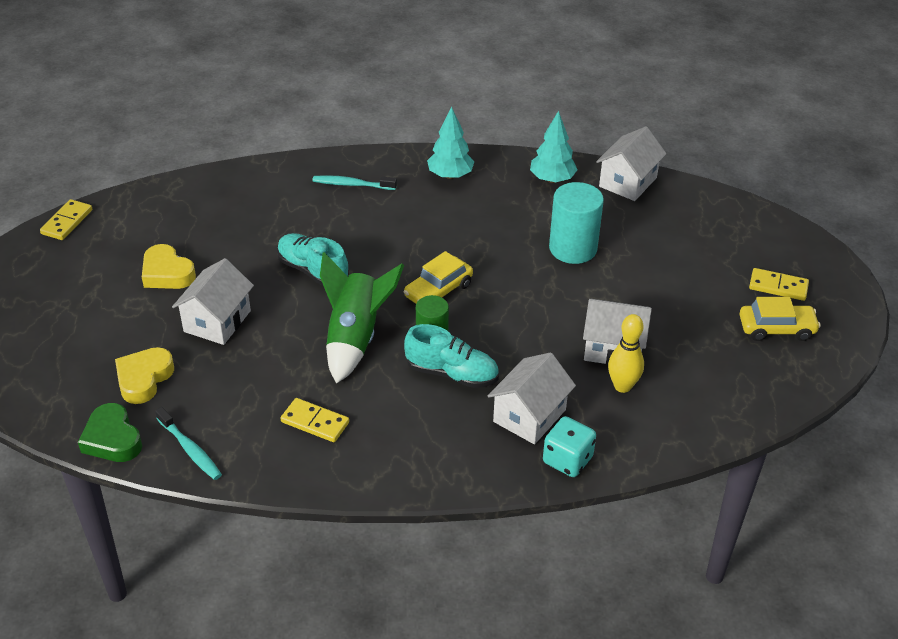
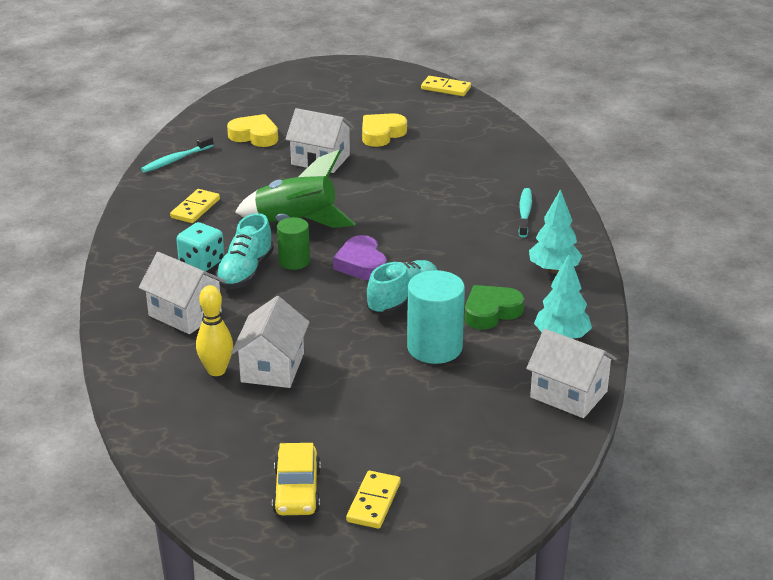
camera: 90 degrees right, 10 degrees down
(112, 439) = (192, 130): green heart -> green heart (491, 312)
(313, 271) = (388, 199): turquoise shoe -> turquoise shoe (403, 300)
(438, 290) = (361, 264): yellow car -> purple heart
(567, 460) = (125, 333): turquoise dice -> turquoise dice (202, 263)

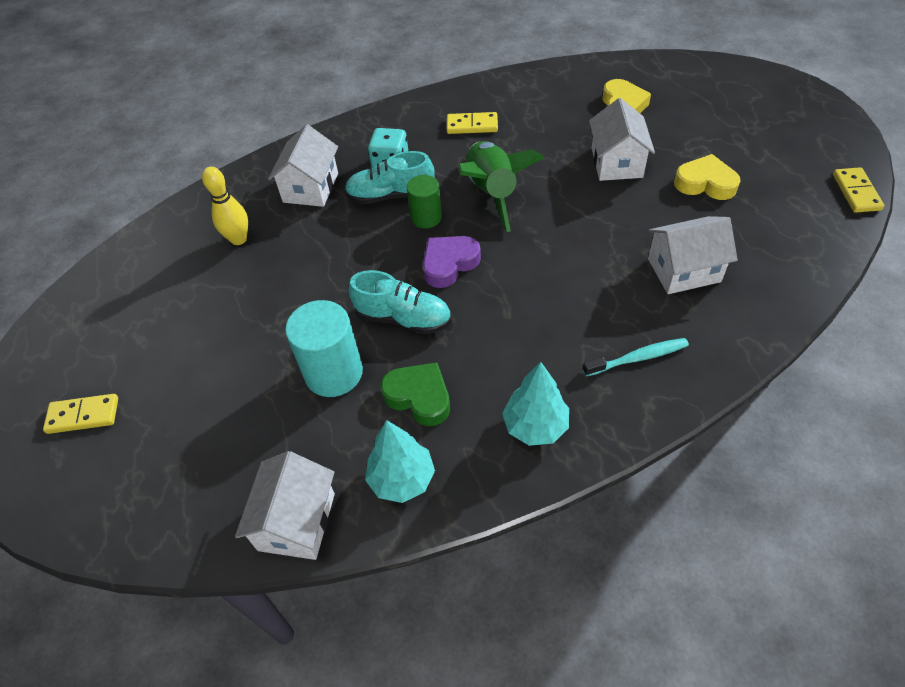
camera: 70 degrees right, 20 degrees up
(176, 160) = (542, 82): turquoise toothbrush -> none
(272, 367) = (256, 271): white house -> white house (684, 270)
(297, 491) = (89, 356): yellow car -> none

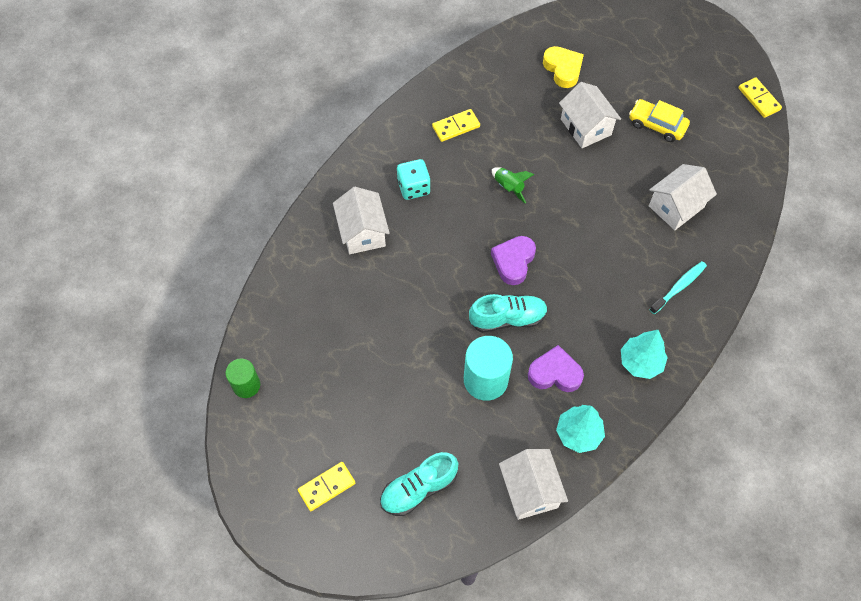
camera: 30 degrees left, 10 degrees up
(238, 239) = (337, 300): yellow bowling pin -> none
(391, 195) = (432, 217): turquoise shoe -> turquoise shoe (419, 488)
(419, 397) = (555, 373): green heart -> purple heart
(426, 217) = (472, 227): green cylinder -> green cylinder (246, 385)
(492, 193) = (508, 187): green rocket -> green rocket, size x0.50
(705, 183) = (657, 125): yellow heart -> yellow car

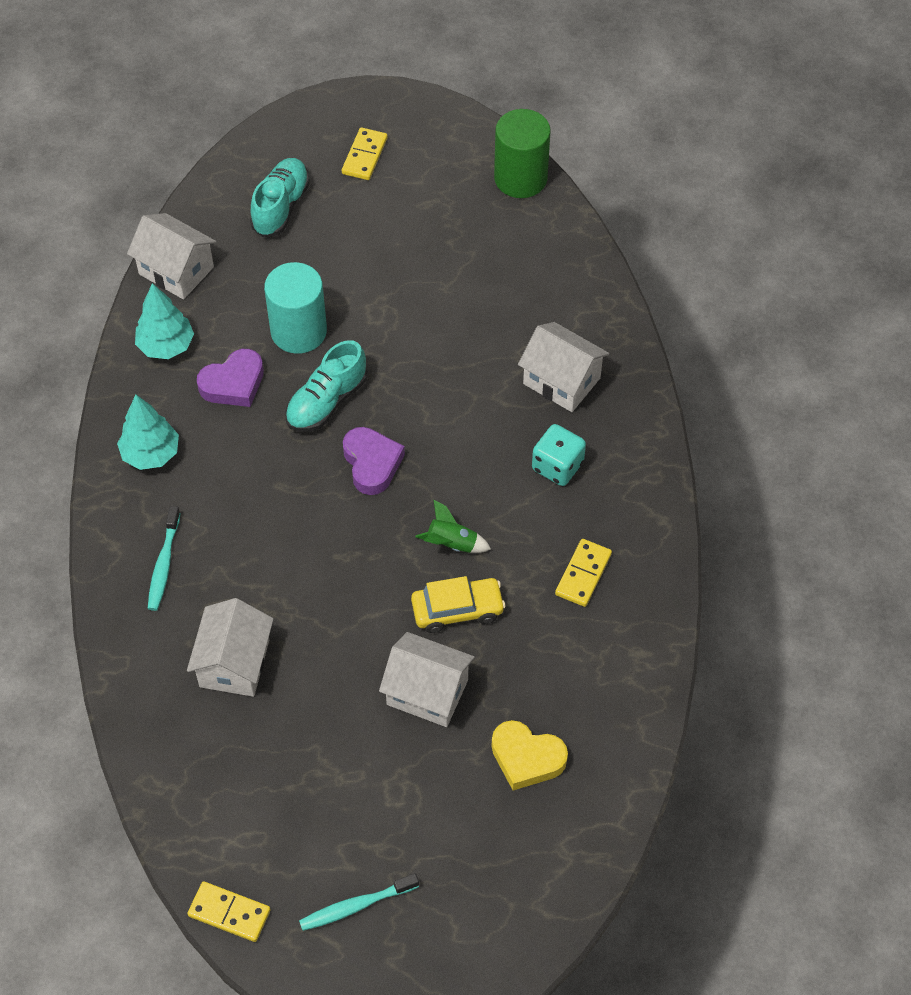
camera: 140 degrees right, 5 degrees down
(246, 385) = (520, 178): green cylinder -> green cylinder, size x1.61
(657, 125) = (339, 763): yellow car -> yellow car (457, 610)
(695, 64) = (356, 906): none -> turquoise toothbrush

